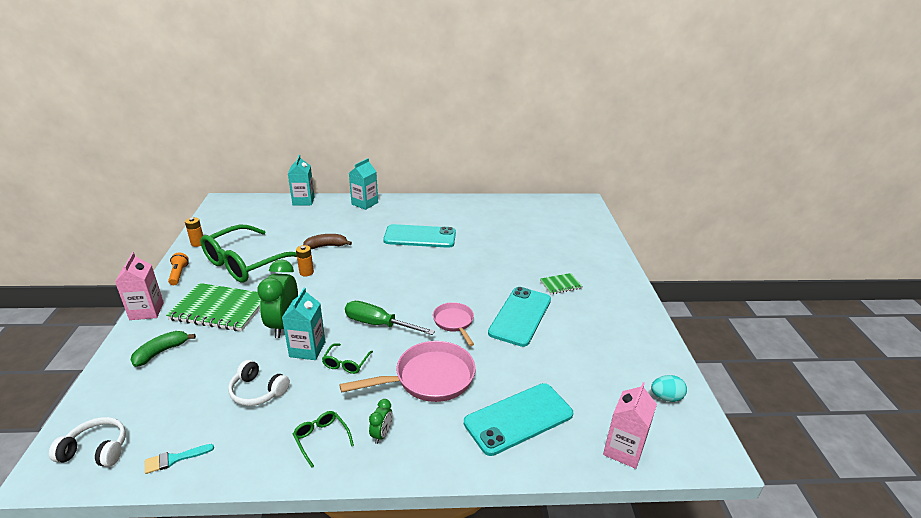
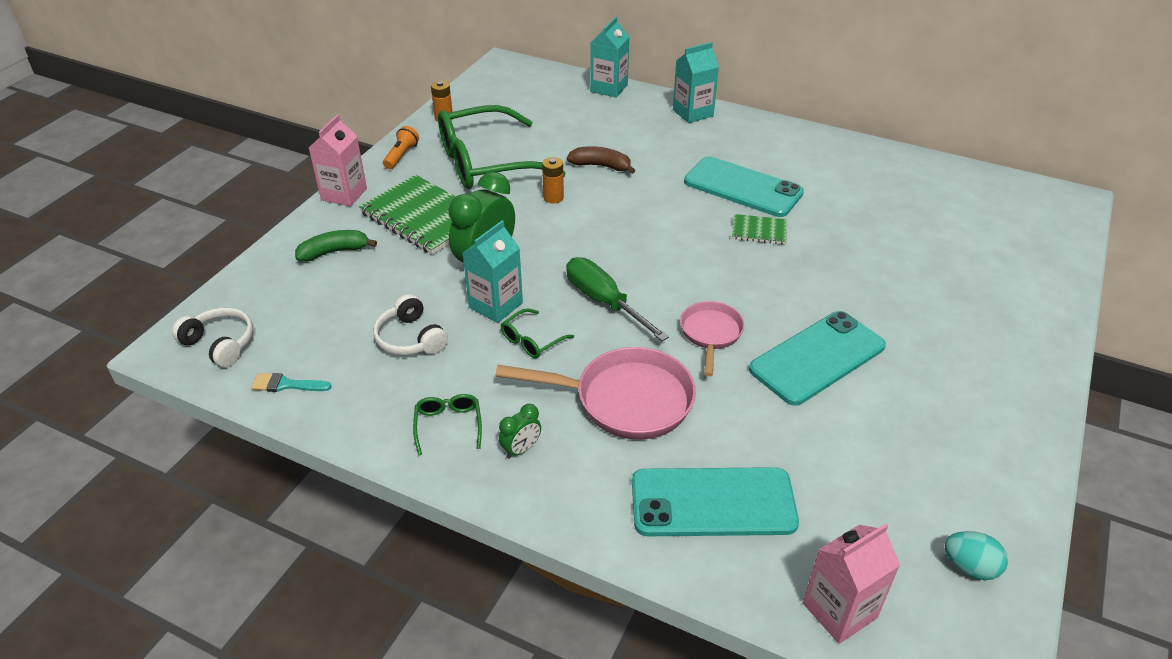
camera: 30 degrees right, 10 degrees up
(560, 285) = (919, 330): green notebook -> green notebook (759, 231)

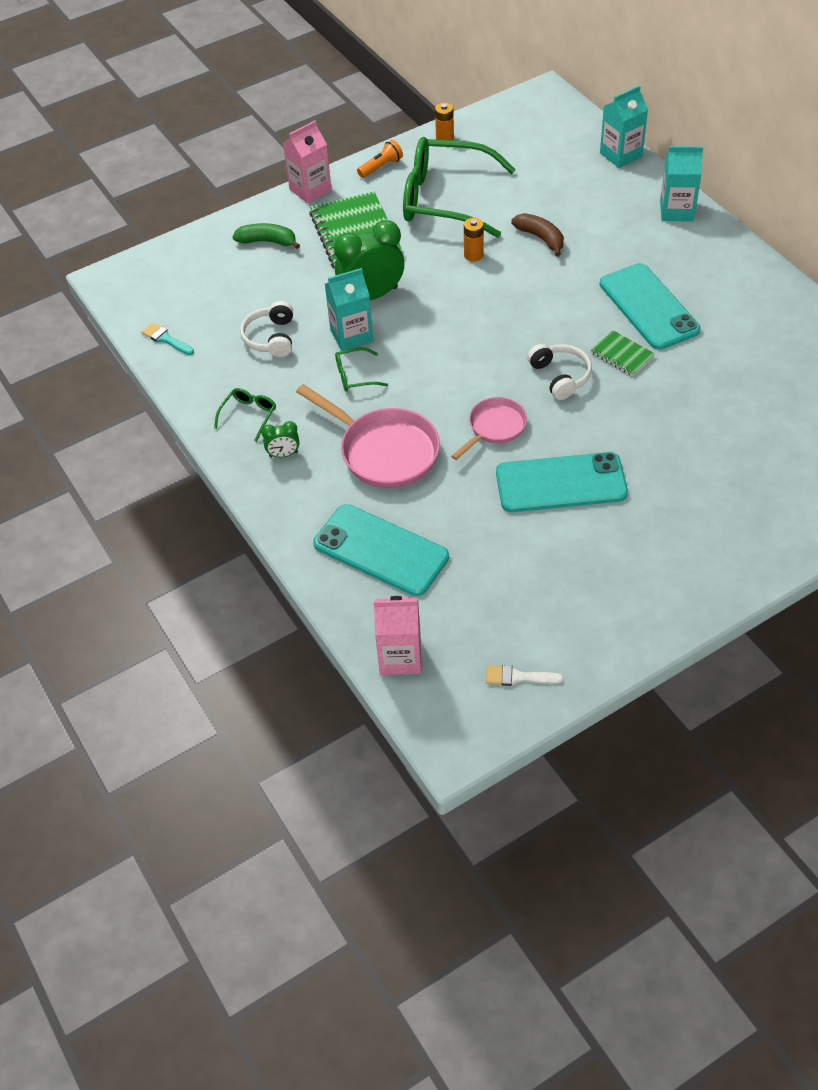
camera: 35 degrees right, 10 degrees up
(220, 344) = (143, 289): white headphones -> white headphones (560, 376)
(604, 302) = (435, 366): green screwdriver -> none
(969, 567) = (518, 677): turquoise egg -> white brush

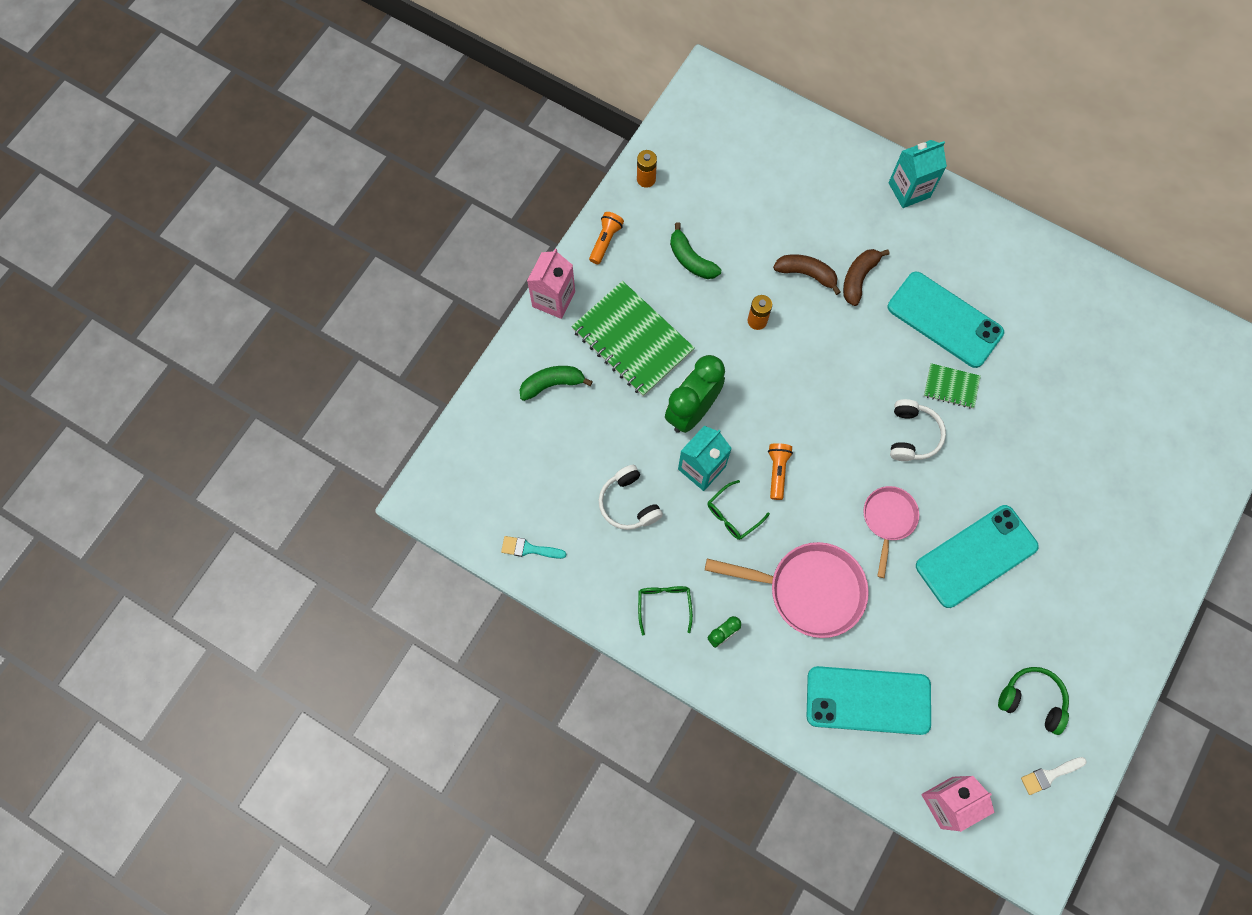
camera: 30 degrees left, 20 degrees up
(416, 360) = (777, 471): none -> orange flashlight
(445, 199) = (691, 259): green glasses -> green banana
(541, 611) = (1032, 700): none -> green headphones
(560, 376) = (912, 435): white headphones -> white headphones turned 60 degrees clockwise
(587, 255) = (858, 278): none -> brown banana
(621, 155) = (823, 137): turquoise carton -> none

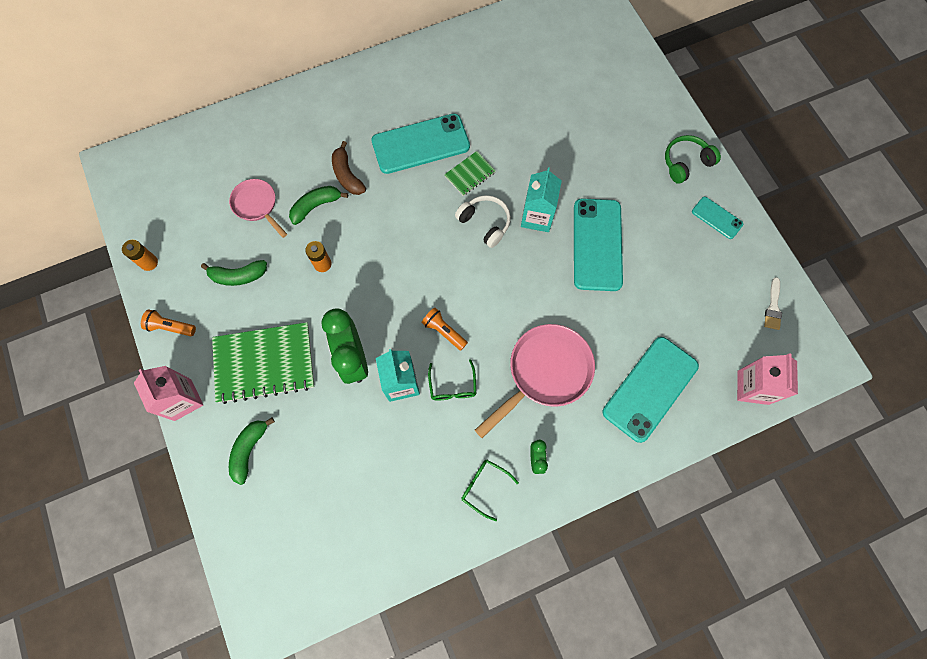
camera: 55 degrees left, 0 degrees up
(529, 549) = (366, 564): turquoise brush -> none
(605, 241) = (171, 327): orange flashlight -> orange flashlight turned 45 degrees counterclockwise
(628, 503) = (388, 458): white headphones -> none
(806, 274) = (316, 206): brown banana -> green banana
(888, 520) = (532, 282): pink pan -> pink pan (257, 205)
(909, 190) = (312, 98): turquoise carton -> turquoise carton (537, 217)
(1032, 700) = (716, 281): green headphones -> green headphones (686, 163)
(1103, 658) = (717, 218): none -> turquoise phone

